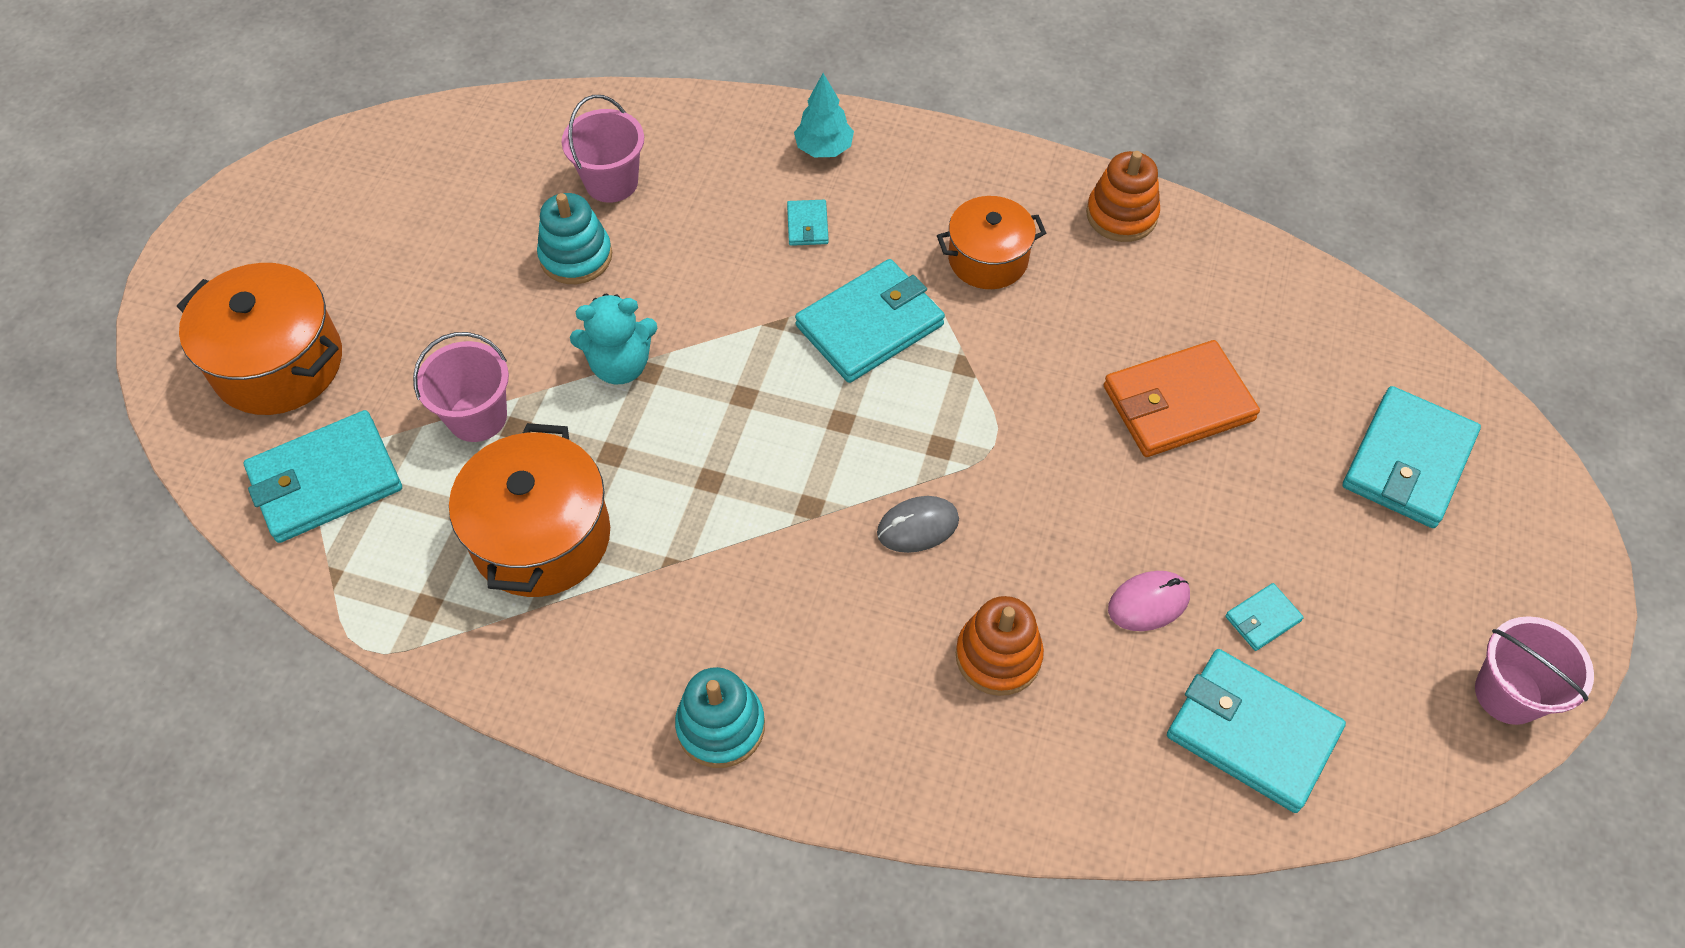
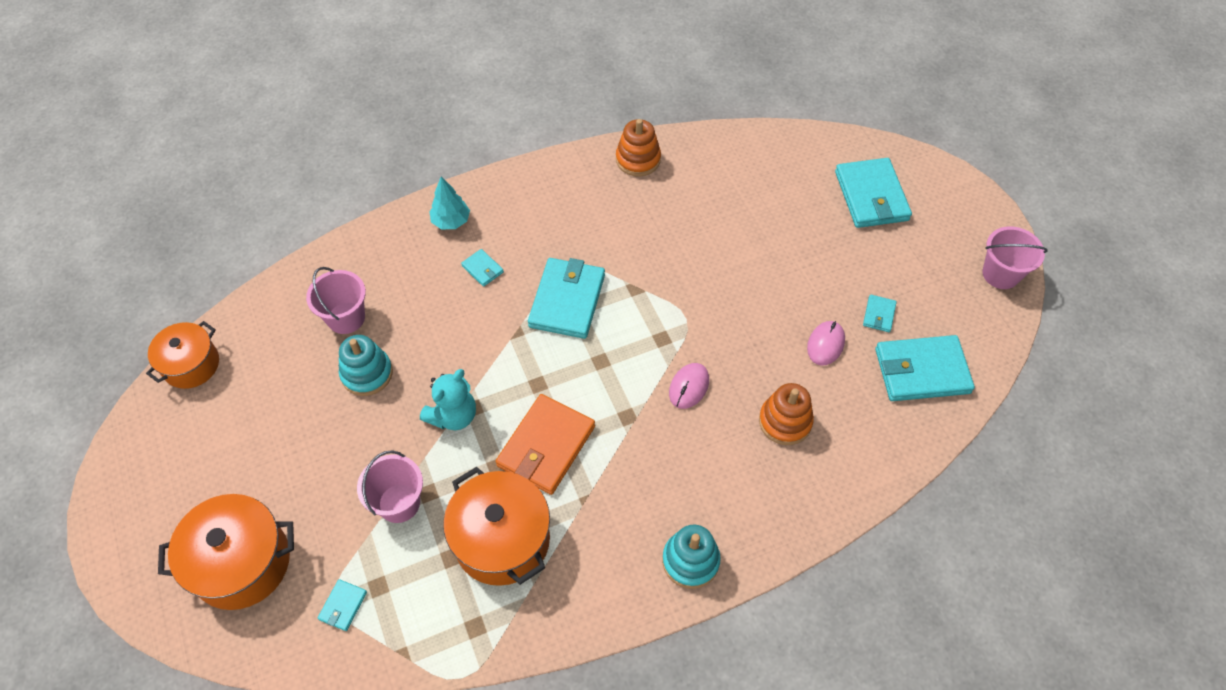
camera: 40 degrees left, 0 degrees up
(325, 480) = (343, 606): turquoise wallet -> turquoise wallet, size x0.45
(917, 526) = (689, 387): grey mouse -> pink mouse
(988, 259) = (594, 225): orange pot -> orange pot (191, 365)
(1177, 403) = (750, 238): orange wallet -> orange wallet (546, 446)

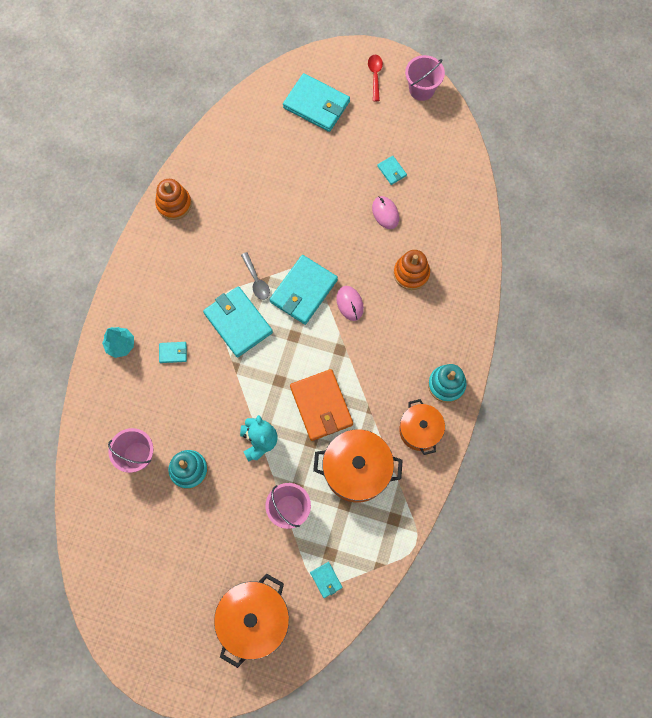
camera: 50 degrees left, 15 degrees up
(191, 365) = (90, 569): orange pot -> orange pot (420, 430)
(628, 283) = (256, 280): none -> grey spoon
(921, 371) = (441, 181): turquoise wallet -> turquoise wallet (303, 291)
(963, 222) = (375, 75): none -> red spoon

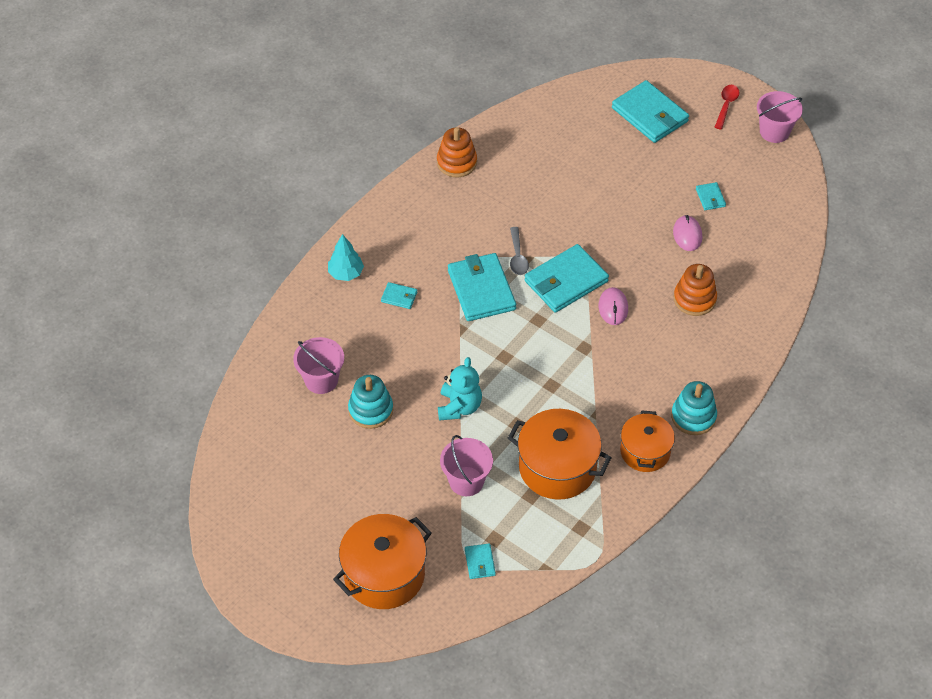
camera: 20 degrees right, 20 degrees down
(321, 406) = (542, 394): orange wallet -> none

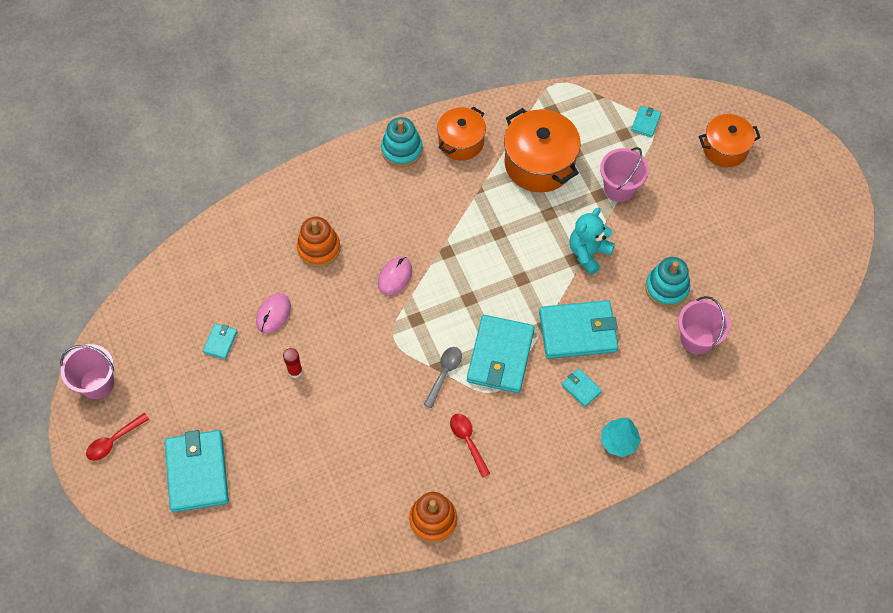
camera: 150 degrees left, 10 degrees up
(384, 574) = (725, 149): orange pot -> orange pot, size x0.65
(466, 221) = (468, 441): none -> red spoon
(566, 281) = (418, 324): turquoise wallet -> turquoise wallet (578, 332)
(635, 205) = (295, 371): none -> red glue stick

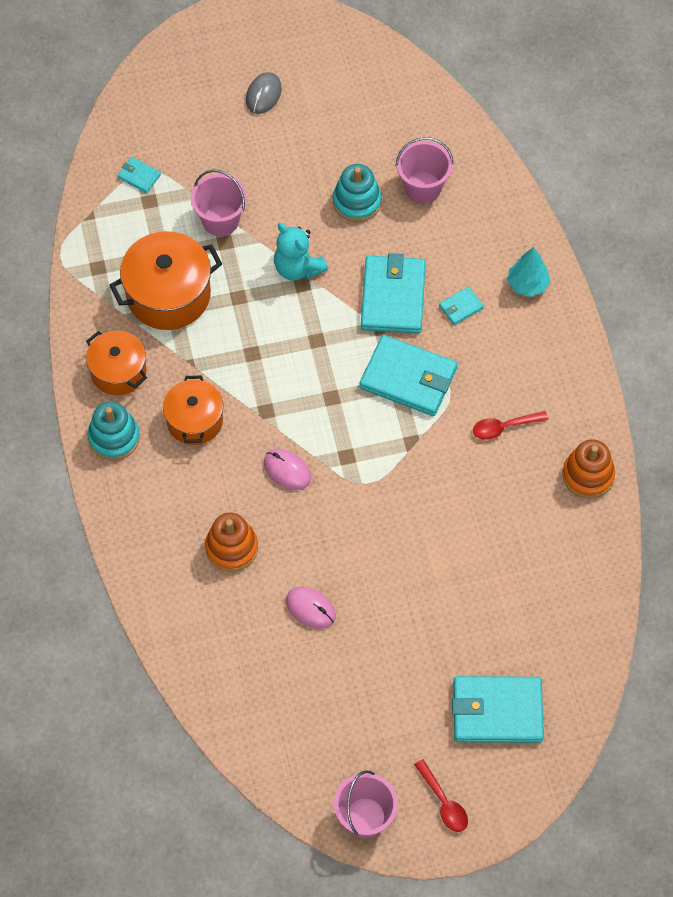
camera: 80 degrees left, 0 degrees up
(220, 342) = (336, 671): turquoise wallet -> none
(295, 371) = (389, 593): red glue stick -> none
(444, 373) = (419, 437): grey spoon -> none
(725, 149) = (193, 107): orange pot -> orange pot (194, 420)
(754, 198) = (263, 94): none -> grey mouse

